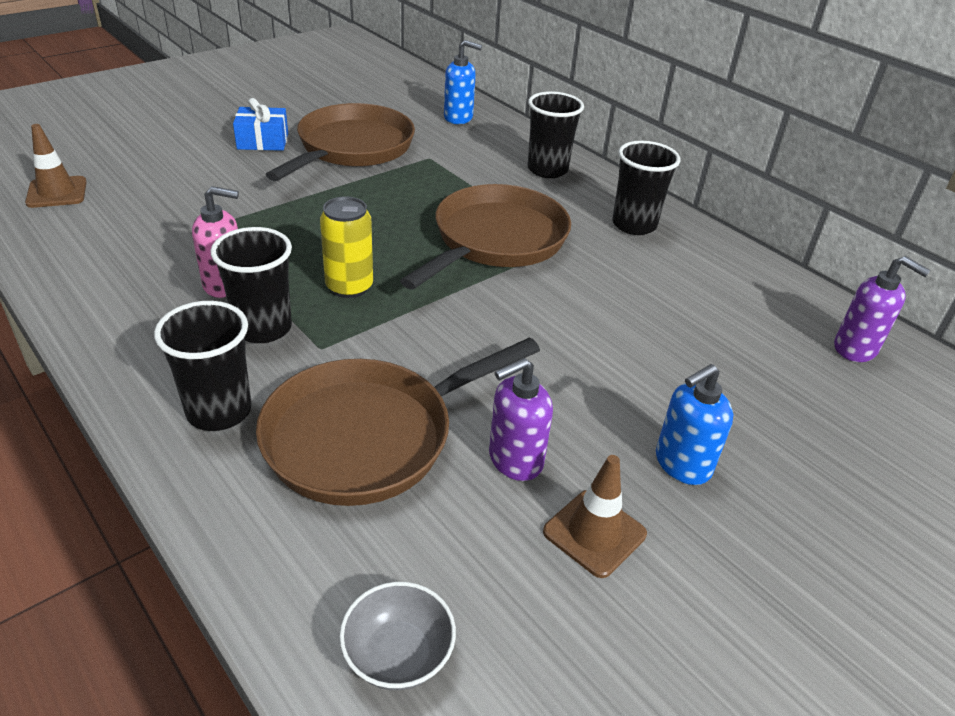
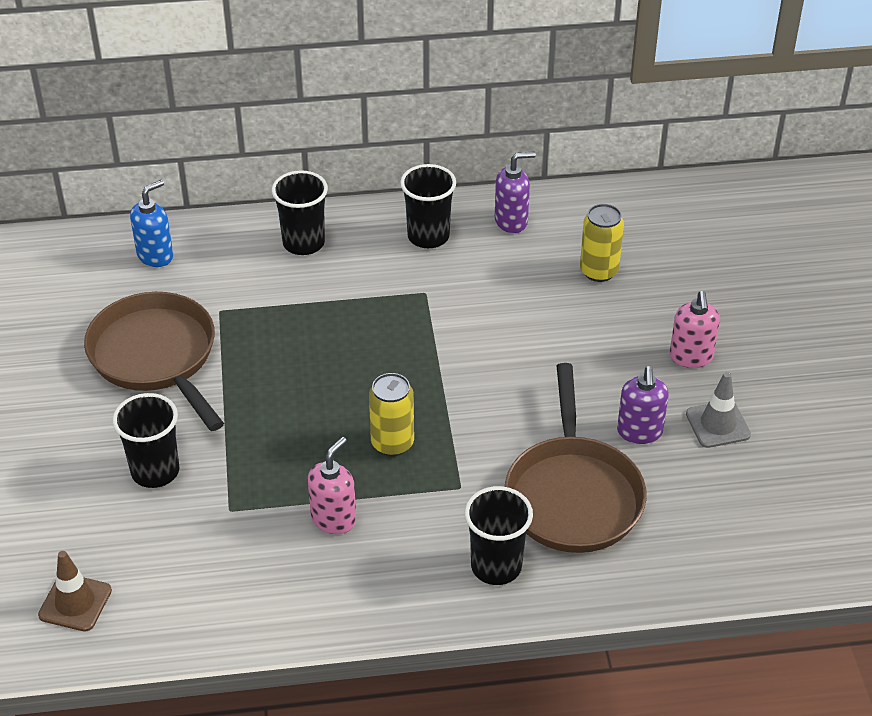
camera: 55 degrees left, 5 degrees up
(263, 141) = (87, 417): blue gift -> none
(263, 328) = (412, 513): black cup -> black cup (155, 471)
(398, 655) = (749, 545): grey bowl -> none
(495, 241) = (390, 329): brown pan -> none
(594, 533) = (717, 424): brown traffic cone -> grey traffic cone
(682, 464) = (691, 357): blue soap dispenser -> pink soap dispenser
(724, 342) = (599, 271): none -> yellow can
(855, 349) = (646, 213): purple soap dispenser -> purple soap dispenser (511, 221)

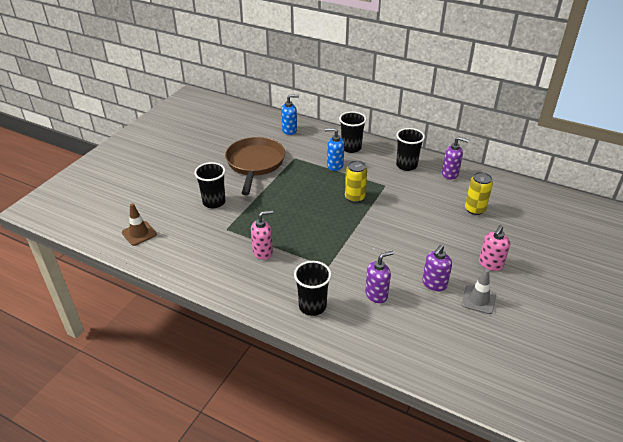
camera: 35 degrees right, 5 degrees down
(306, 293) = (334, 165): none -> blue soap dispenser
(392, 443) = (315, 235): yellow can -> yellow can (354, 197)
(573, 494) = (376, 294): brown pan -> purple soap dispenser

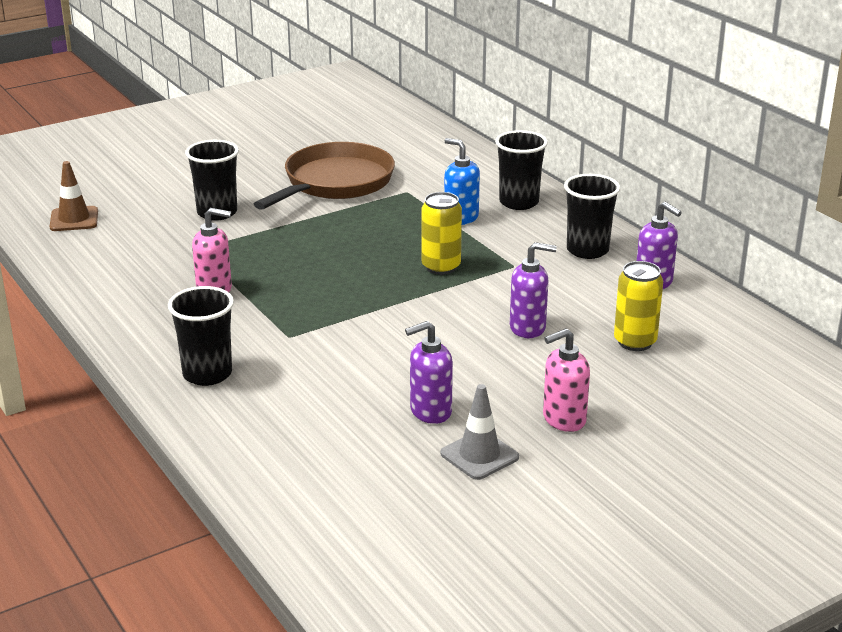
camera: 30 degrees right, 10 degrees down
(289, 130) = (443, 155): blue soap dispenser -> none
(376, 294) = (320, 393): purple soap dispenser -> purple soap dispenser (528, 328)

